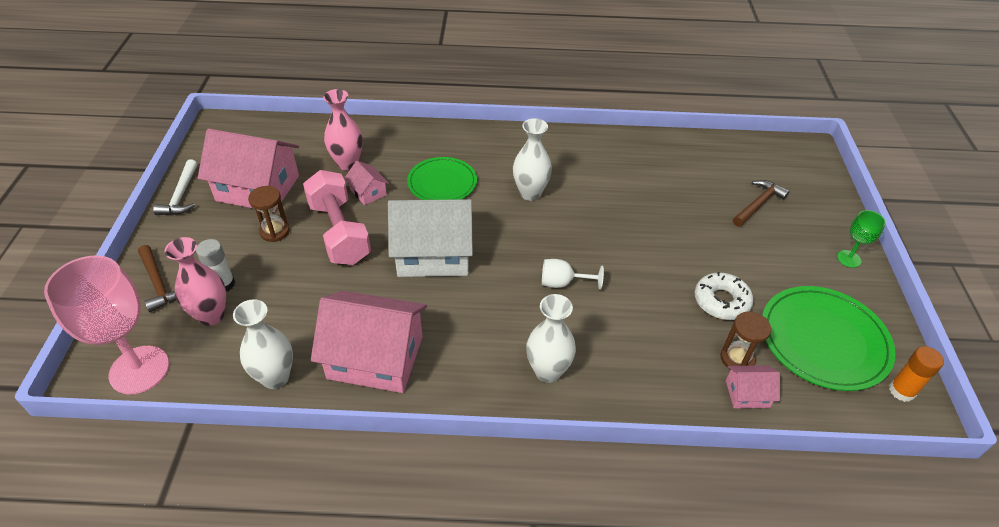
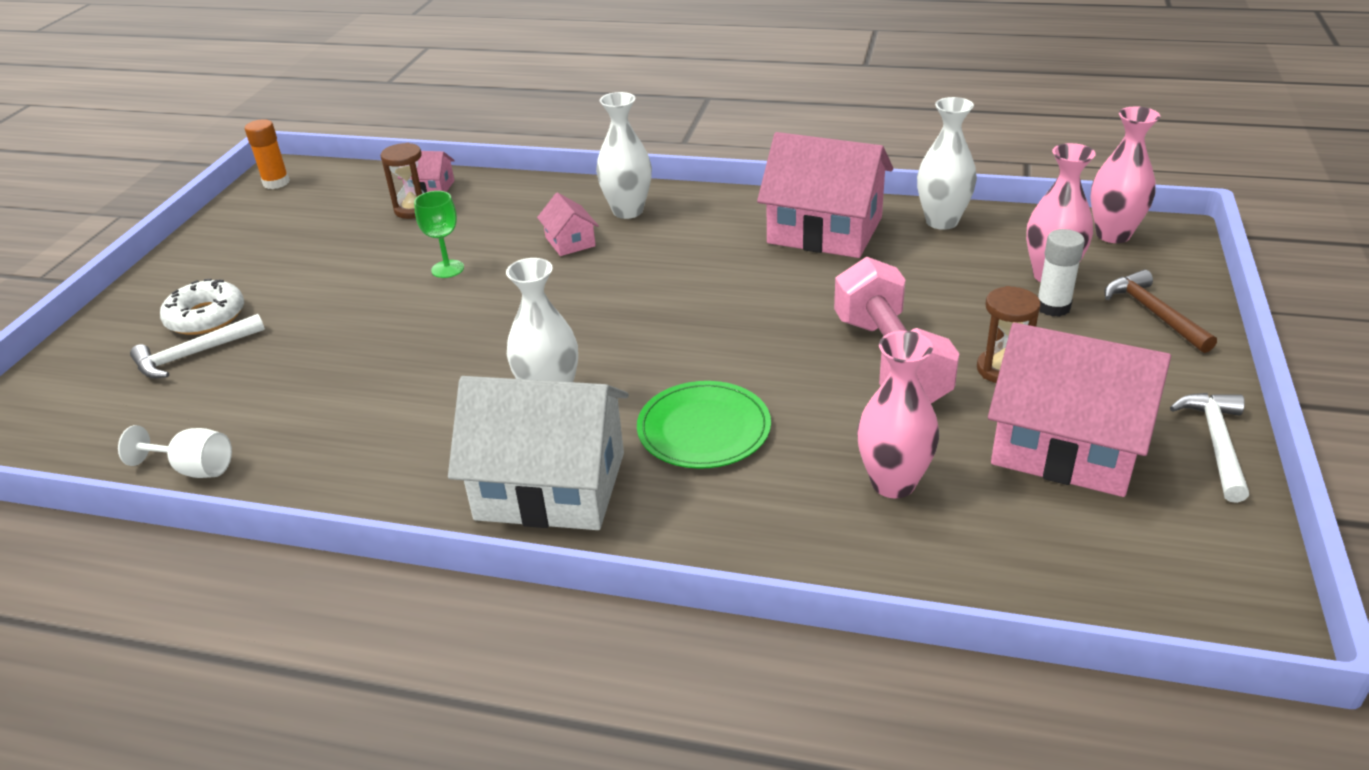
camera: 165 degrees left, 10 degrees down
(139, 370) = (1113, 235): pink goblet -> pink vase
(368, 192) = (845, 422): pink house -> pink house (570, 242)
(433, 254) = (739, 323): white house -> white house (551, 485)
(562, 283) = (566, 281): white goblet -> white goblet (194, 469)
(721, 301) = (378, 253): white donut -> white donut (206, 317)
(758, 204) = (193, 355): brown hammer -> white hammer
(824, 340) = (302, 217): green plate -> none
(849, 259) = (163, 282): green goblet -> green goblet (447, 269)

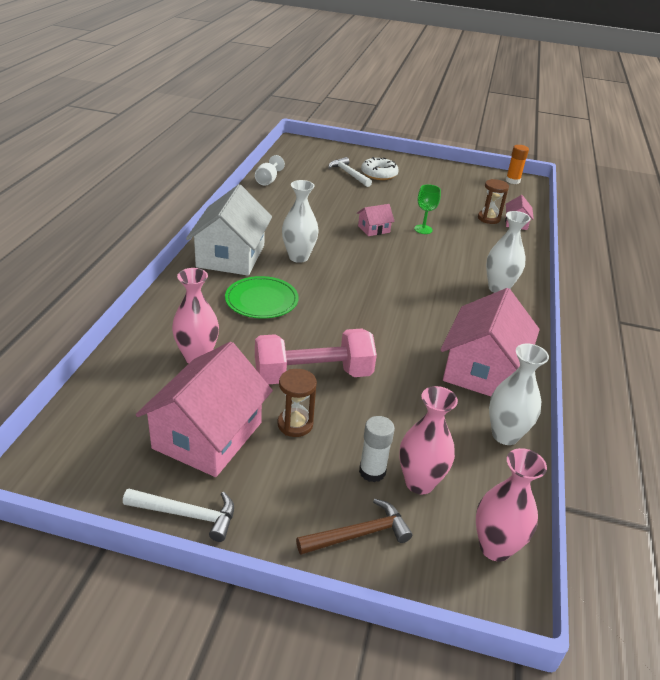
camera: 85 degrees right, 0 degrees up
(570, 242) = (456, 266): pink house -> pink house (373, 229)

